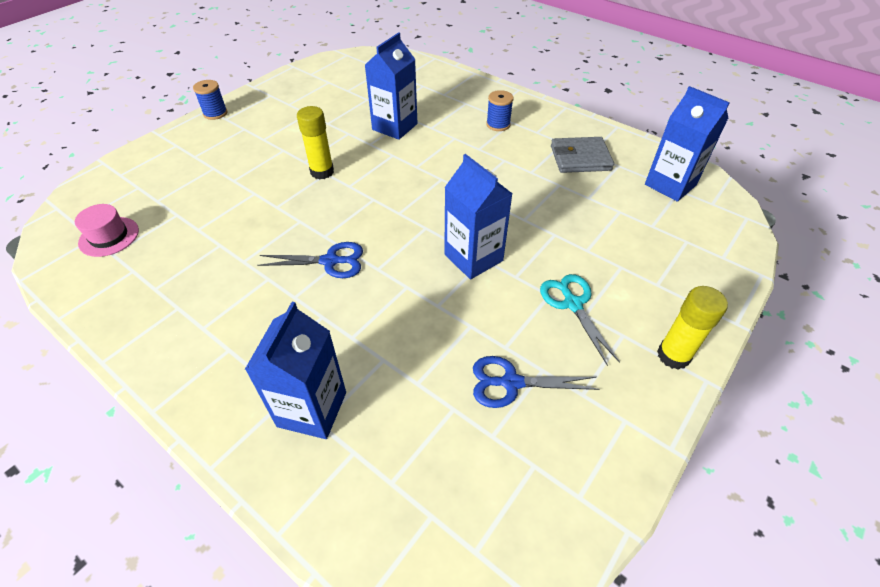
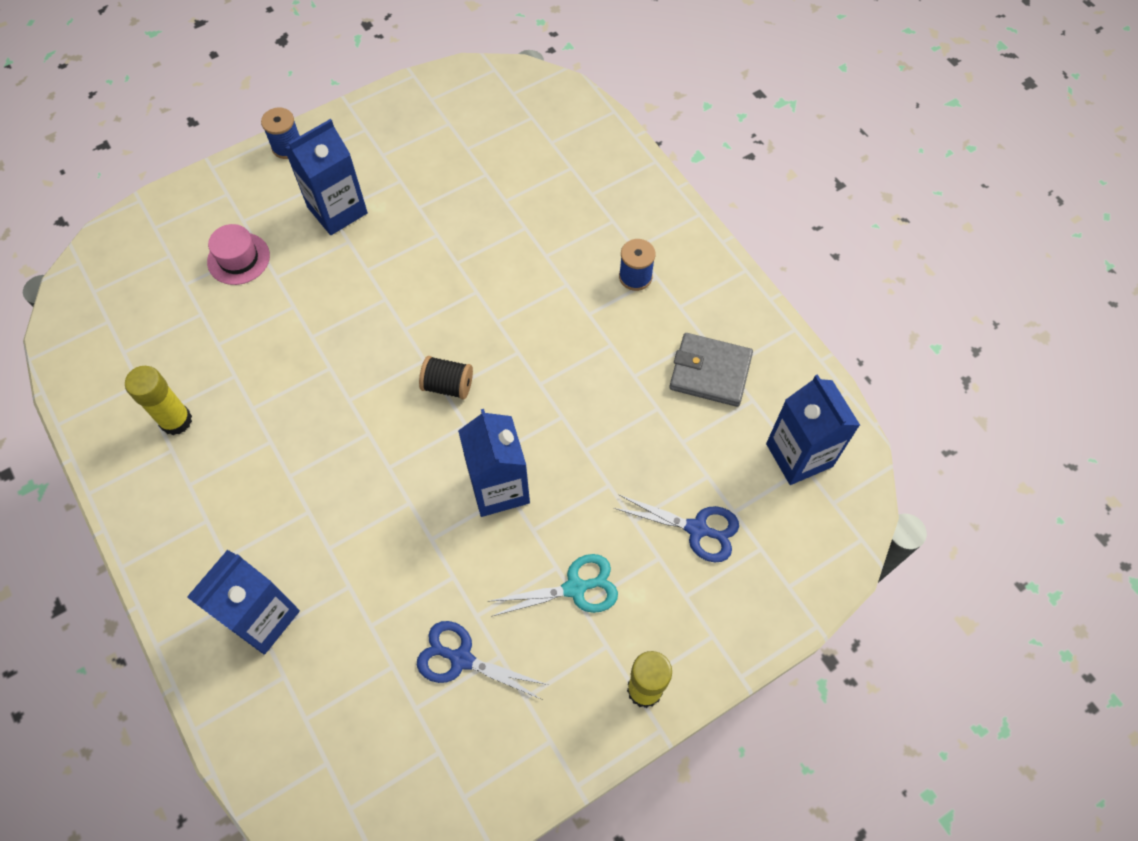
camera: 20 degrees right, 15 degrees up
(109, 236) = (124, 325): pink hat -> pink hat (238, 258)
(322, 172) = (381, 295): yellow glue stick -> yellow glue stick (176, 420)
(330, 261) = (342, 439): blue scissors -> blue scissors (697, 529)
(395, 127) = (500, 240): blue carton -> blue carton (337, 210)
(399, 208) = (448, 385): none -> black spool
(572, 304) = (575, 588): turquoise scissors -> turquoise scissors turned 75 degrees clockwise

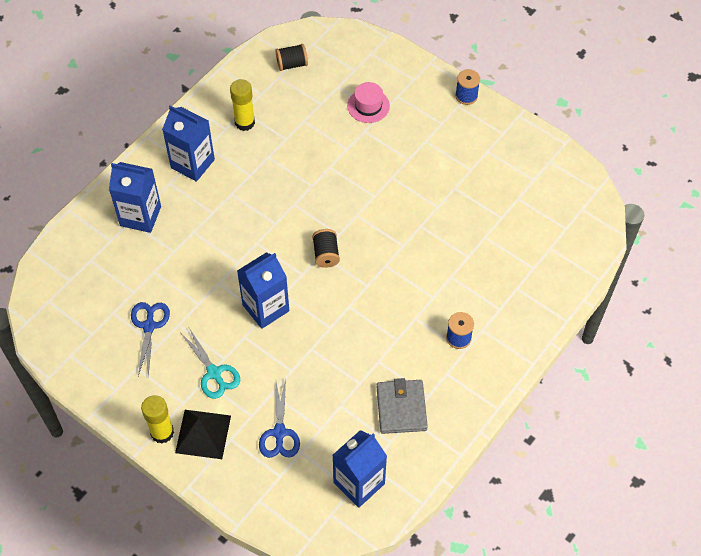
camera: 70 degrees right, 5 degrees down
(111, 328) = (292, 64): none -> black spool
(337, 210) = (429, 143): blue carton -> blue carton (192, 163)
(665, 632) = (203, 434): none -> black pyramid

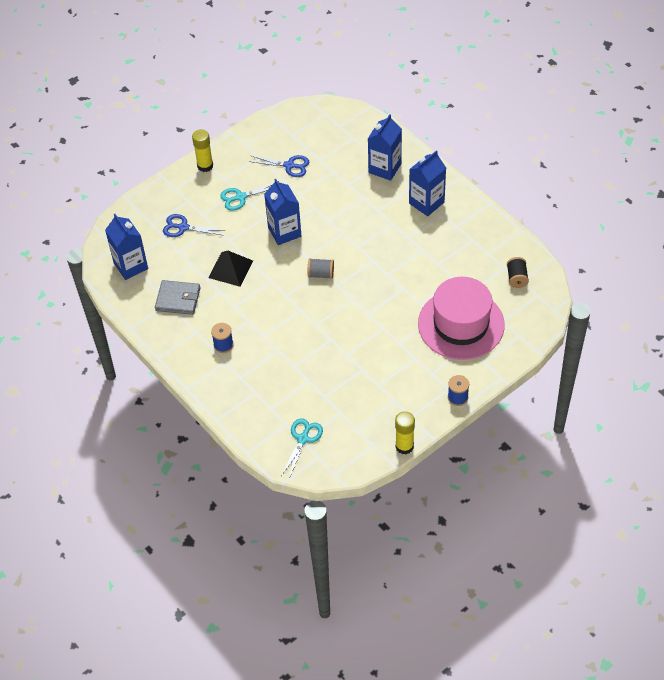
camera: 105 degrees right, 5 degrees down
(203, 434) = (197, 187): black pyramid -> black pyramid (230, 269)
(244, 122) = (460, 239): yellow glue stick -> yellow glue stick (404, 446)
(326, 254) = (321, 274): black spool -> grey spool
(368, 106) = (461, 324): pink hat -> pink hat, size x2.32
(563, 227) = (303, 439): none -> turquoise scissors

